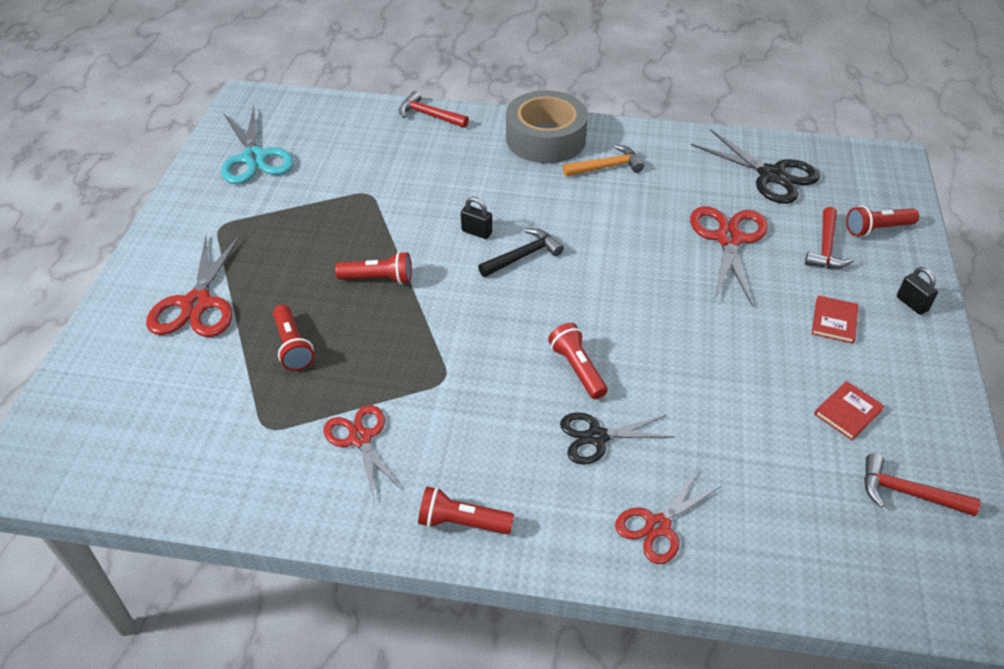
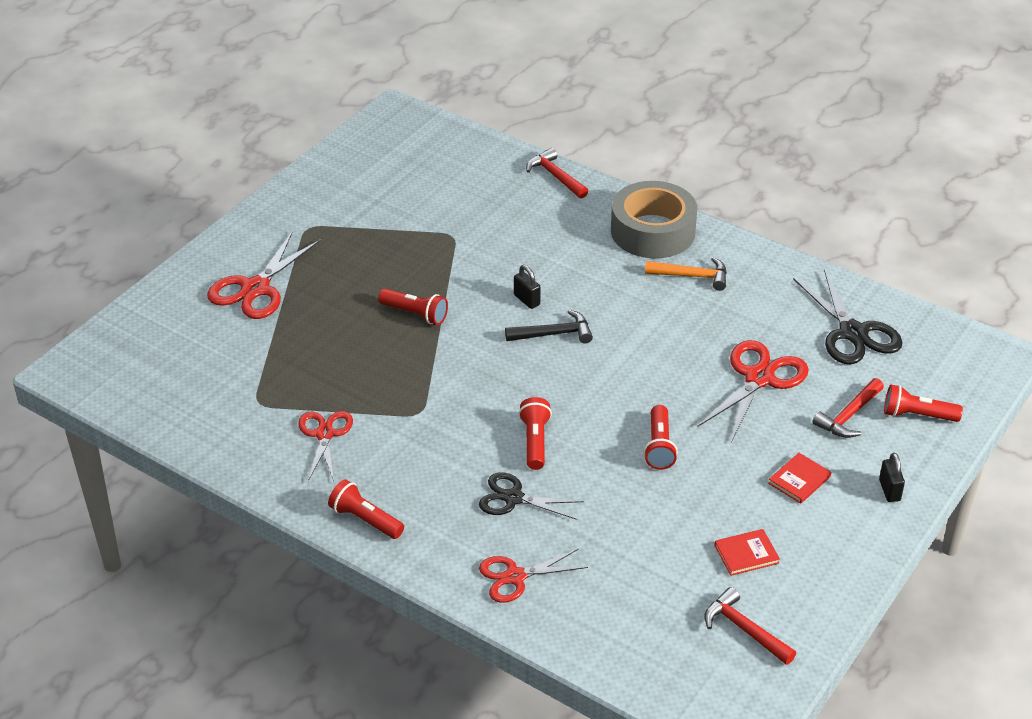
camera: 25 degrees right, 5 degrees down
(254, 158) = (371, 173): turquoise scissors -> none
(293, 346) = (313, 347): red flashlight -> red flashlight (659, 446)

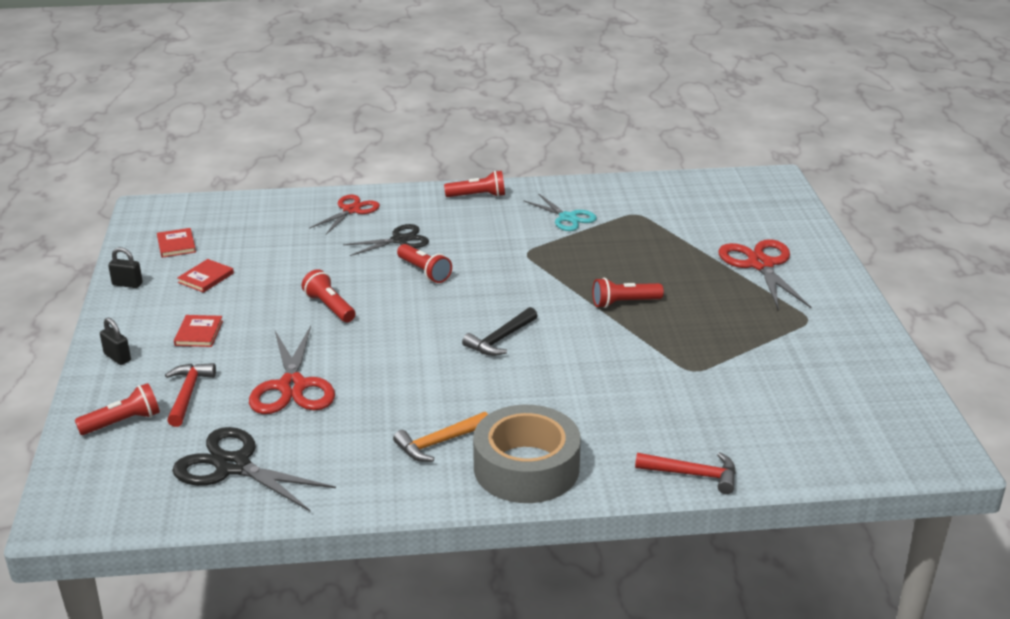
camera: 140 degrees right, 10 degrees down
(325, 434) = (567, 218): red scissors -> turquoise scissors
(527, 300) = (556, 352): black padlock -> black padlock (127, 284)
(744, 629) = (176, 245): red hammer -> red book

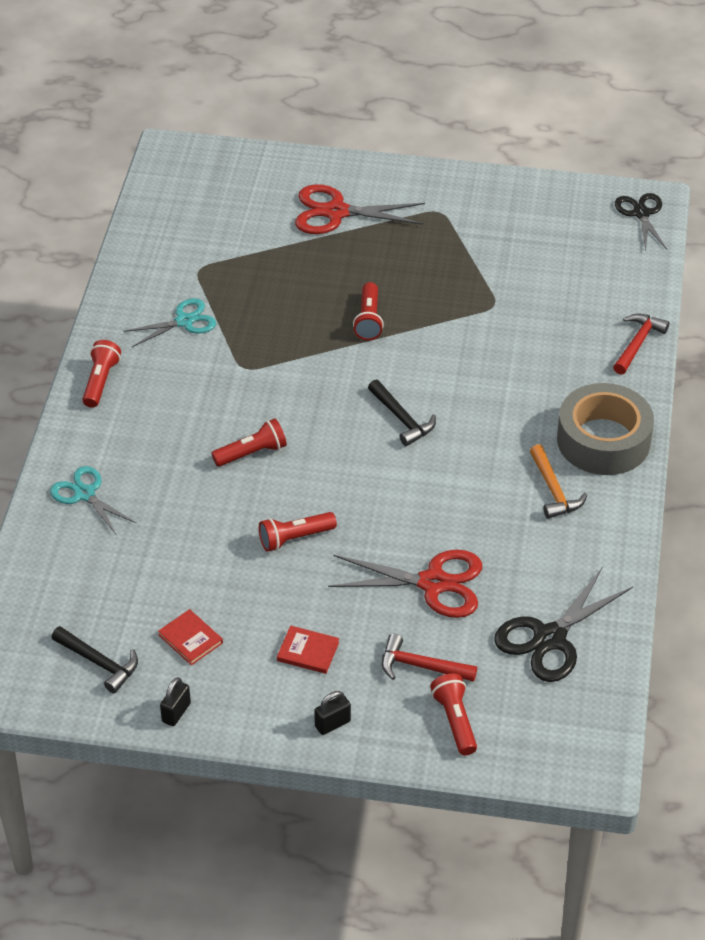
camera: 75 degrees left, 15 degrees up
(176, 245) = (99, 663): red book -> black hammer
(351, 210) = (85, 494): red scissors -> turquoise scissors
(399, 240) = (175, 462): black scissors -> black scissors (641, 213)

